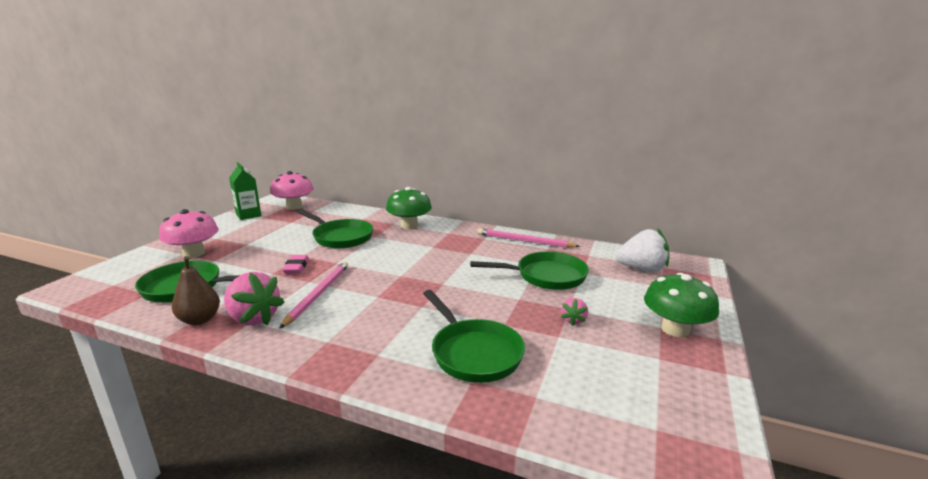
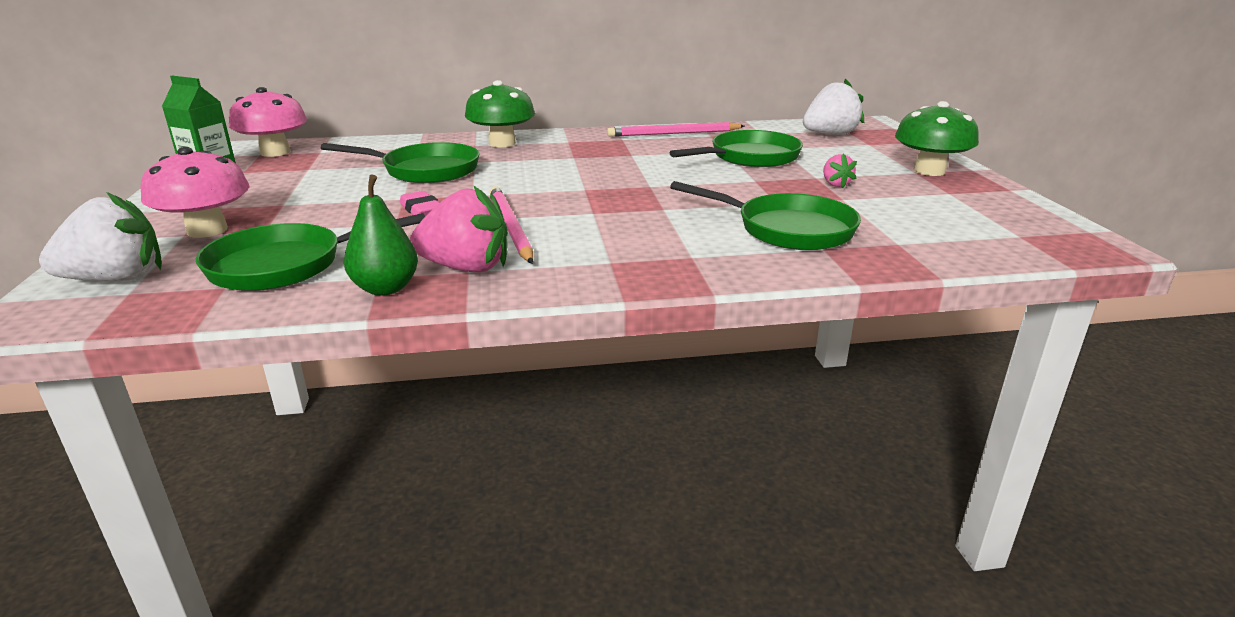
camera: 30 degrees left, 5 degrees up
(121, 274) = (117, 279): none -> white strawberry
(199, 320) = (385, 288): brown pear -> green pear

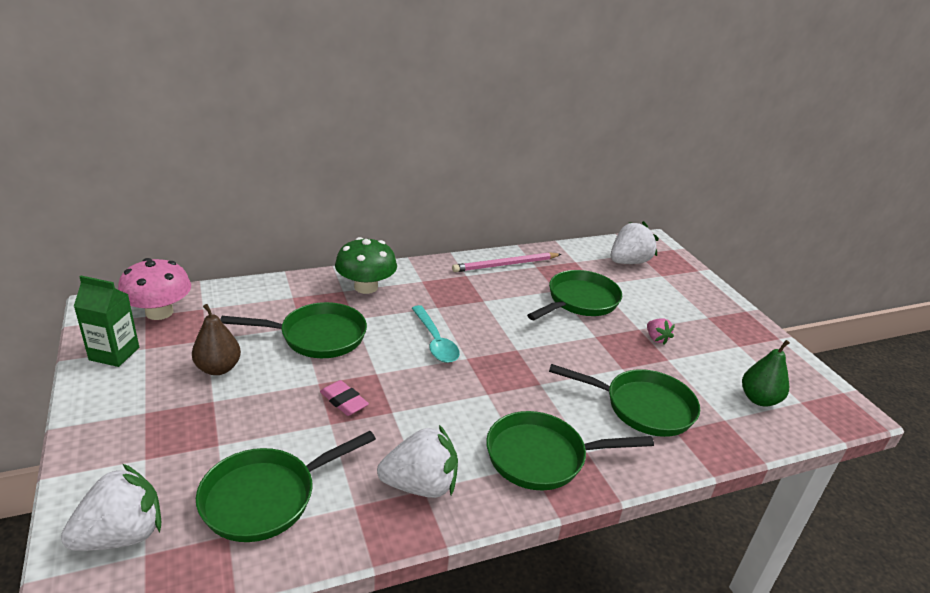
camera: 15 degrees left, 5 degrees up
(207, 230) = (164, 450): pink mushroom -> none
(305, 185) = (218, 368): none -> brown pear
(385, 288) = (368, 522): green pear -> green pear (759, 399)
(466, 268) = (420, 485): pink strawberry -> white strawberry
(510, 227) = (430, 421): pink pencil -> none
(555, 177) = (435, 341): none -> turquoise spoon
(630, 257) = (542, 457): none -> green pan
(929, 171) = (717, 315): green mushroom -> none

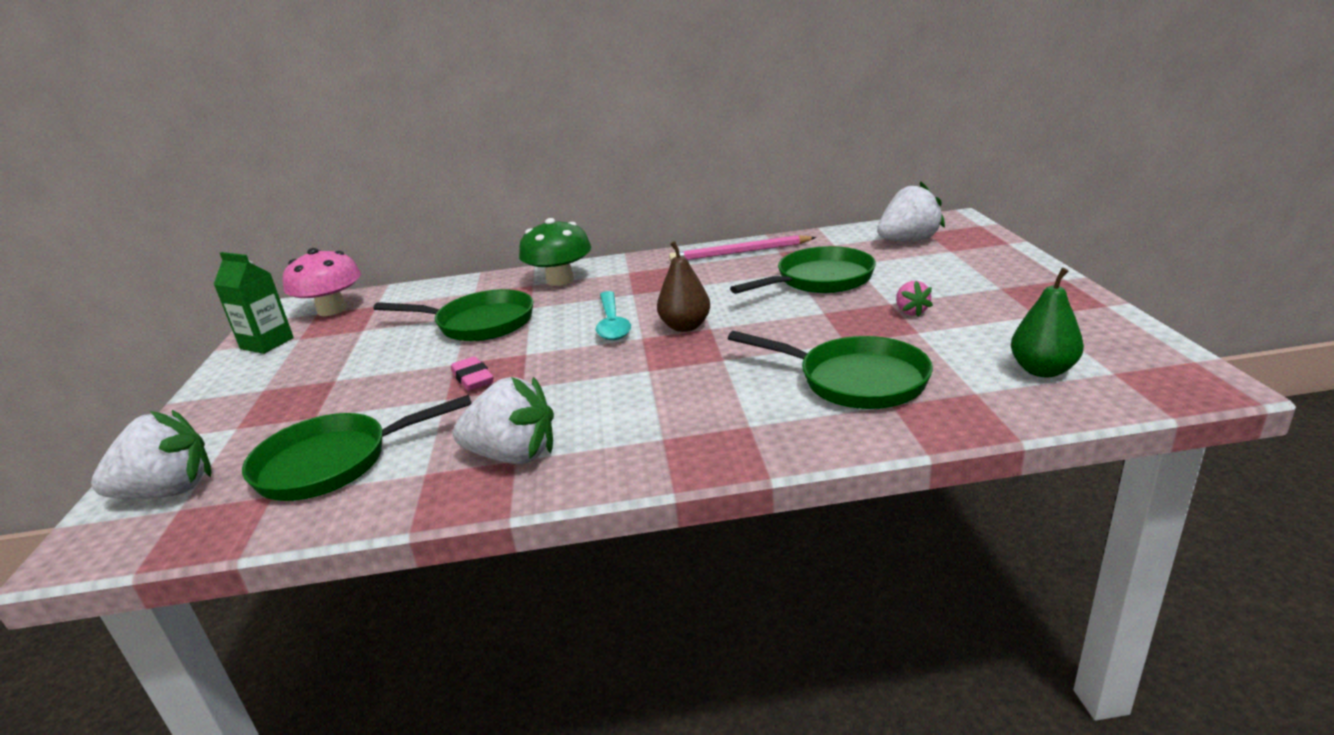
camera: 20 degrees right, 5 degrees down
(218, 368) = (358, 353): brown pear -> brown pear (685, 326)
(542, 457) = (684, 430): green pan -> none

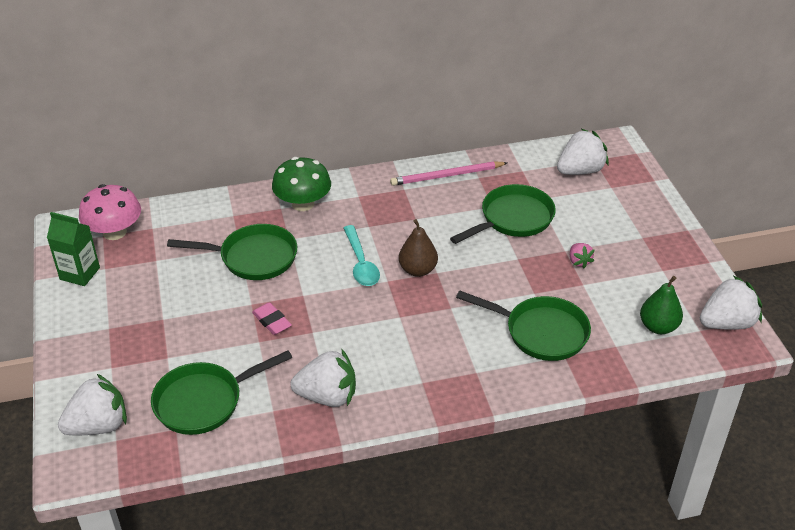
camera: 10 degrees left, 15 degrees up
(1157, 364) = (726, 323): none -> white strawberry

